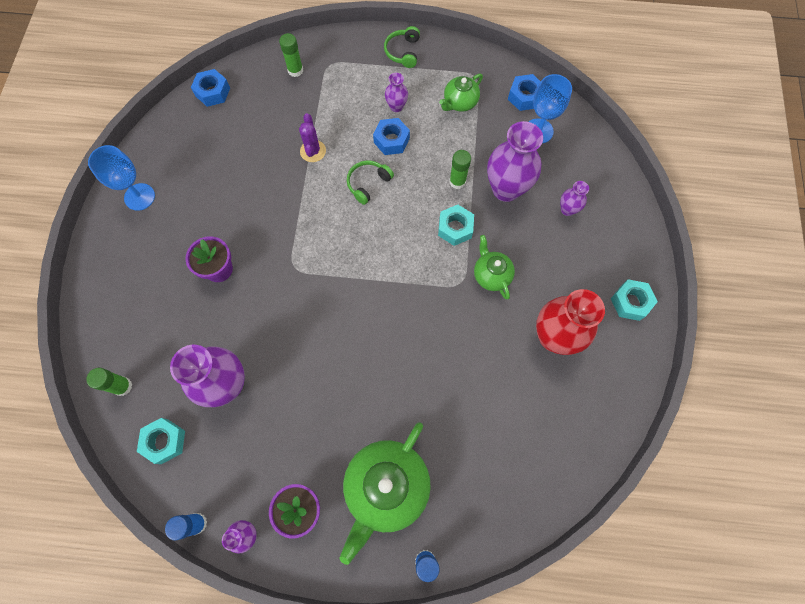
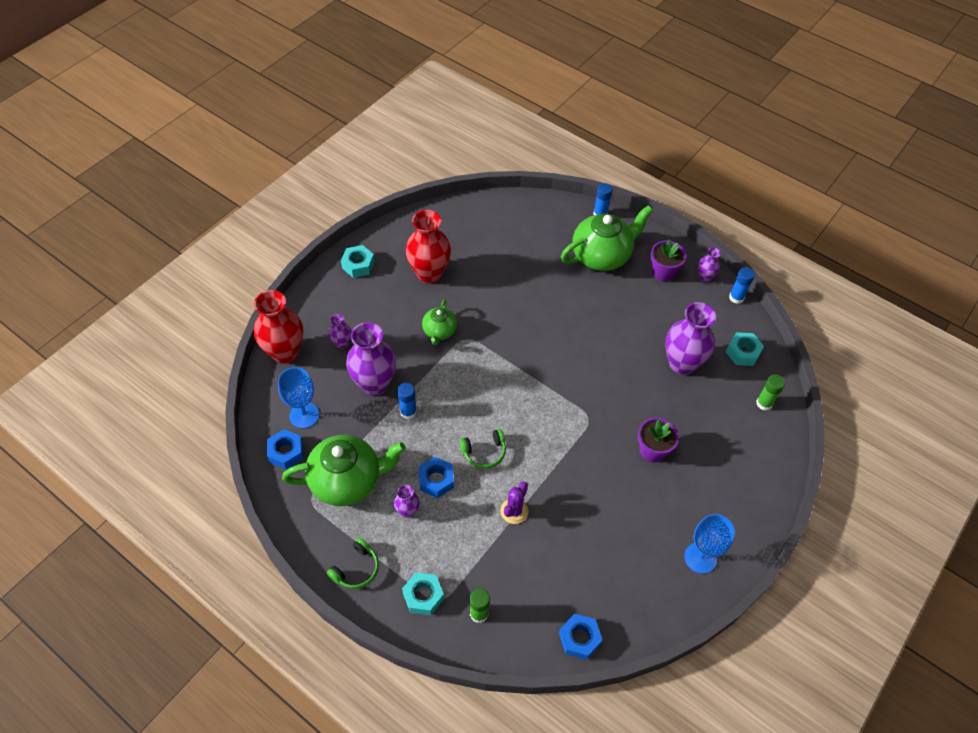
camera: 150 degrees left, 15 degrees down
(455, 228) = (439, 377): turquoise nut -> turquoise nut (423, 596)
(457, 181) = (408, 412): green glue stick -> blue glue stick
(459, 103) = (348, 480): green teapot -> green teapot, size x1.87
(606, 172) = (285, 353): none -> red vase

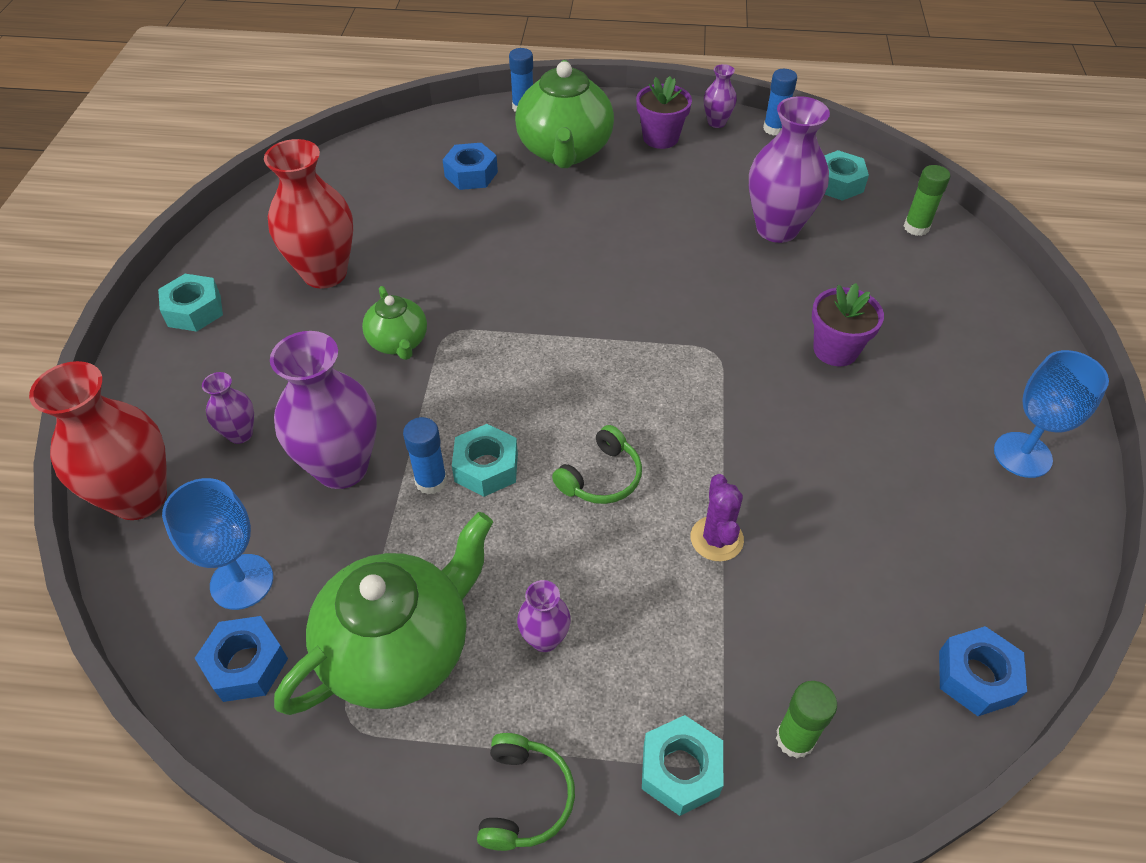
camera: 30 degrees left, 5 degrees down
(436, 418) = (486, 467): none -> turquoise nut
(436, 480) = (556, 561): blue nut -> blue nut (471, 174)
(602, 255) = (565, 151): green teapot -> green teapot turned 150 degrees clockwise

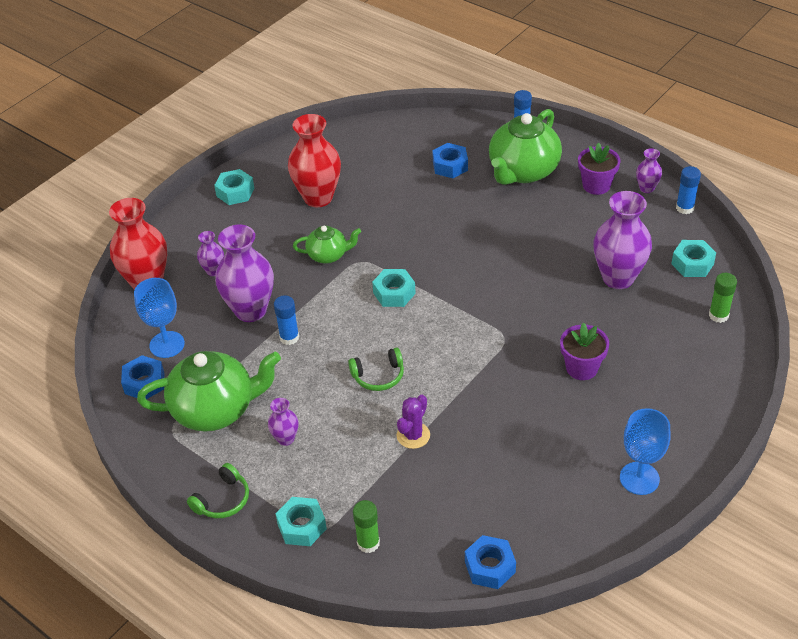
camera: 35 degrees right, 5 degrees down
(399, 342) = (328, 255): green teapot -> green teapot turned 105 degrees counterclockwise
(486, 467) = (322, 343): turquoise nut -> turquoise nut (394, 293)

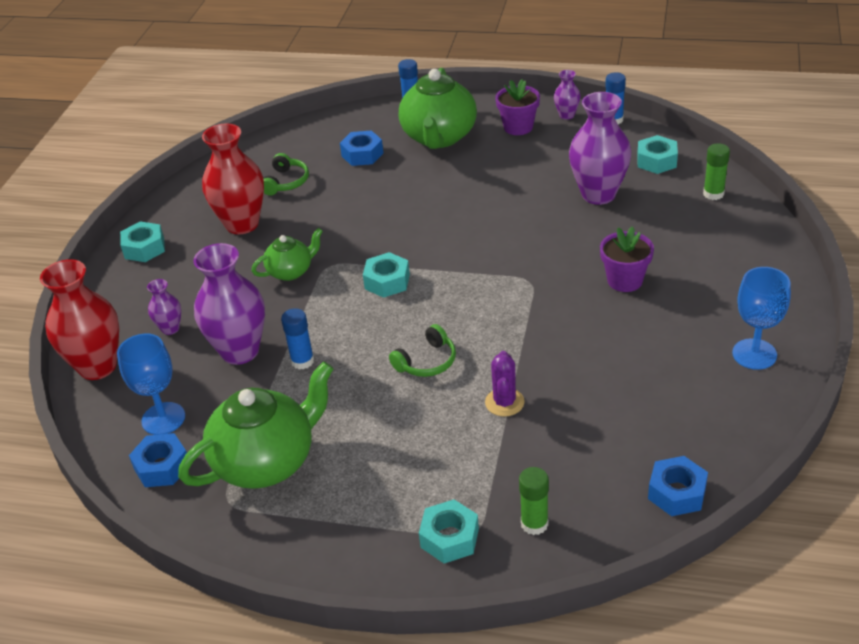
camera: 25 degrees left, 5 degrees down
(223, 500) = (339, 549): green headphones -> green headphones (286, 182)
(286, 439) = (368, 459): purple vase -> none

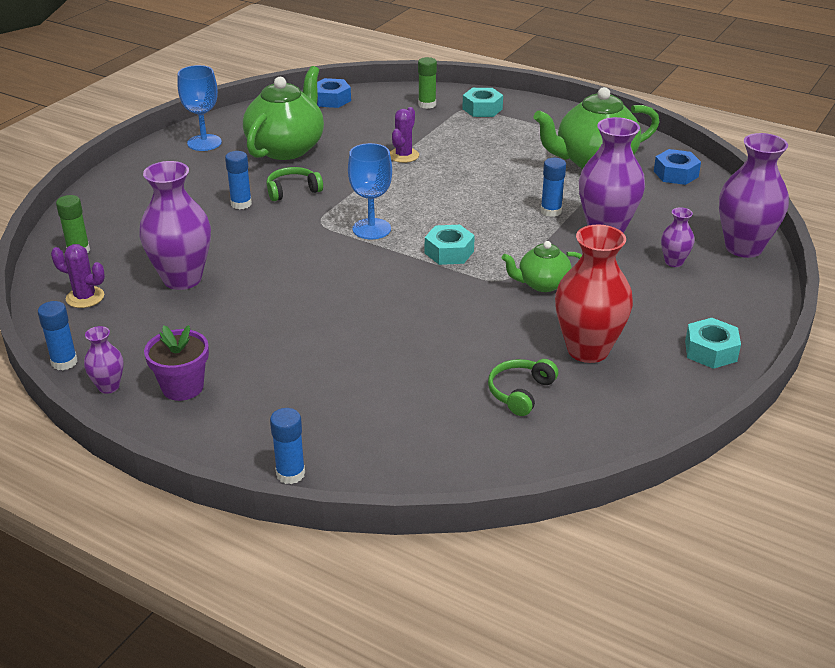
camera: 165 degrees left, 5 degrees down
(97, 366) = (743, 247): red vase -> purple vase
(163, 418) = (676, 200): blue goblet -> blue goblet (371, 229)
(362, 154) = (405, 405): blue nut -> none
(427, 361) = (446, 189): green headphones -> green headphones (292, 190)
(439, 137) = (291, 402): green teapot -> green teapot (286, 148)
(625, 280) = (241, 204): purple flower pot -> blue glue stick
(656, 161) = (85, 297): turquoise nut -> purple cactus

